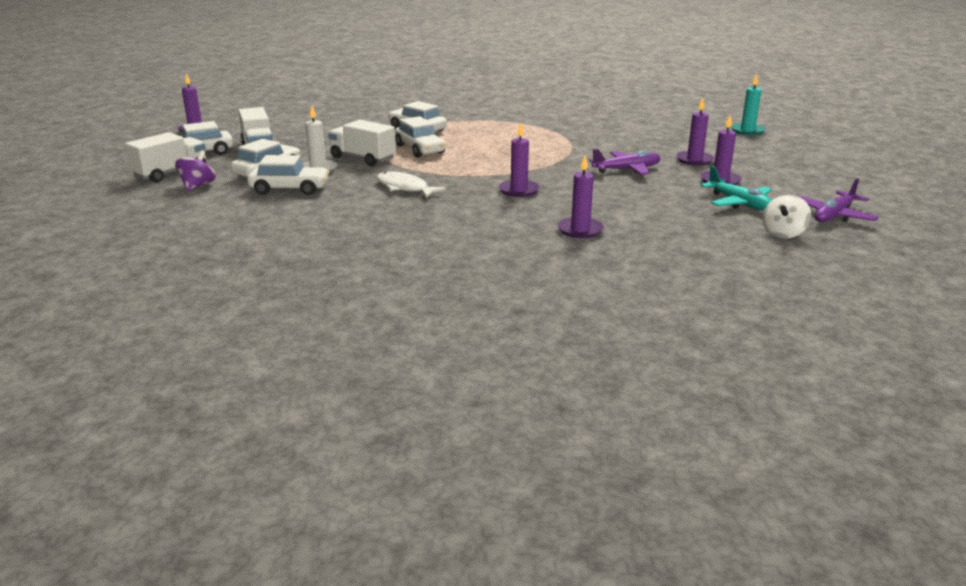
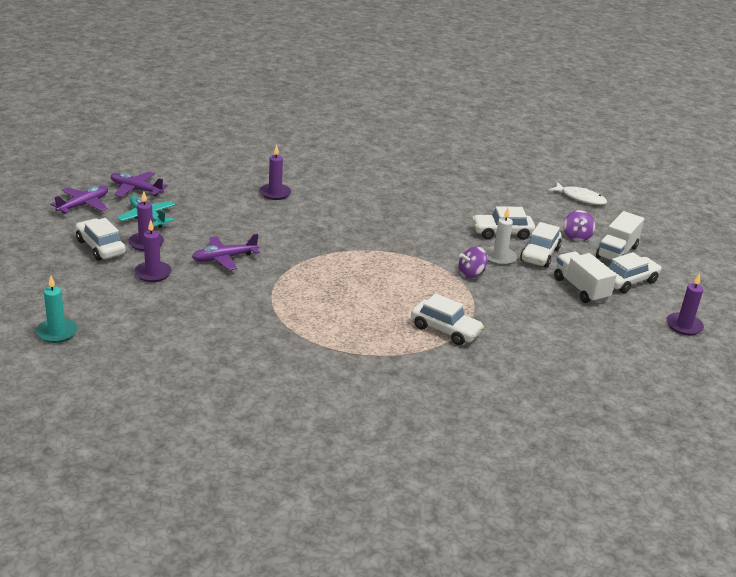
camera: 170 degrees right, 5 degrees up
(363, 158) = (471, 274): white truck -> purple spinning top
(404, 188) = (413, 234): white fish -> white fish (580, 198)
(420, 149) = (424, 290): white car -> white car (100, 247)
(519, 190) = (320, 231): purple candle -> none
(783, 233) = (136, 189): white spinning top -> purple plane

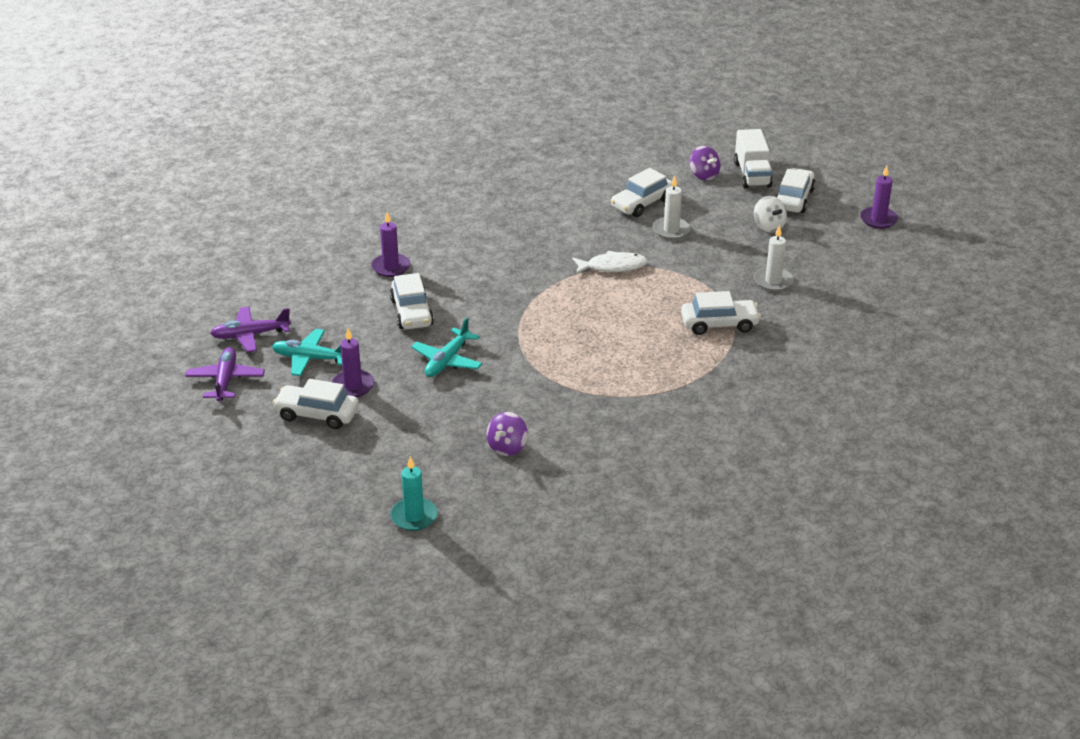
camera: 35 degrees left, 5 degrees up
(153, 273) = (407, 412): purple candle -> none
(224, 258) = (447, 361): purple plane -> turquoise plane
(471, 274) = (670, 259): purple spinning top -> purple spinning top (507, 447)
(531, 324) = (773, 281): none -> white candle
(540, 255) = (698, 210): white car -> white car (412, 312)
(580, 198) = (658, 132): white fish -> white fish (613, 267)
(581, 289) = (768, 226): white truck -> white spinning top

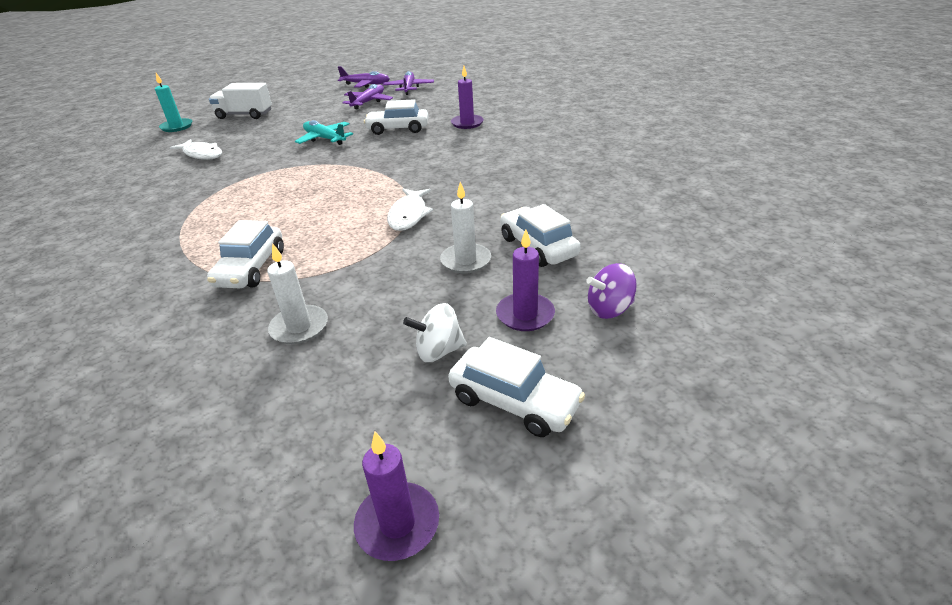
camera: 105 degrees right, 0 degrees up
(310, 358) = (368, 102): turquoise plane -> purple plane
(317, 414) = (307, 104): white car -> none
(353, 386) = (326, 112): purple candle -> purple candle (525, 314)
(507, 447) = (202, 154): purple spinning top -> white fish
(752, 174) = (608, 364): white truck -> white truck (245, 115)

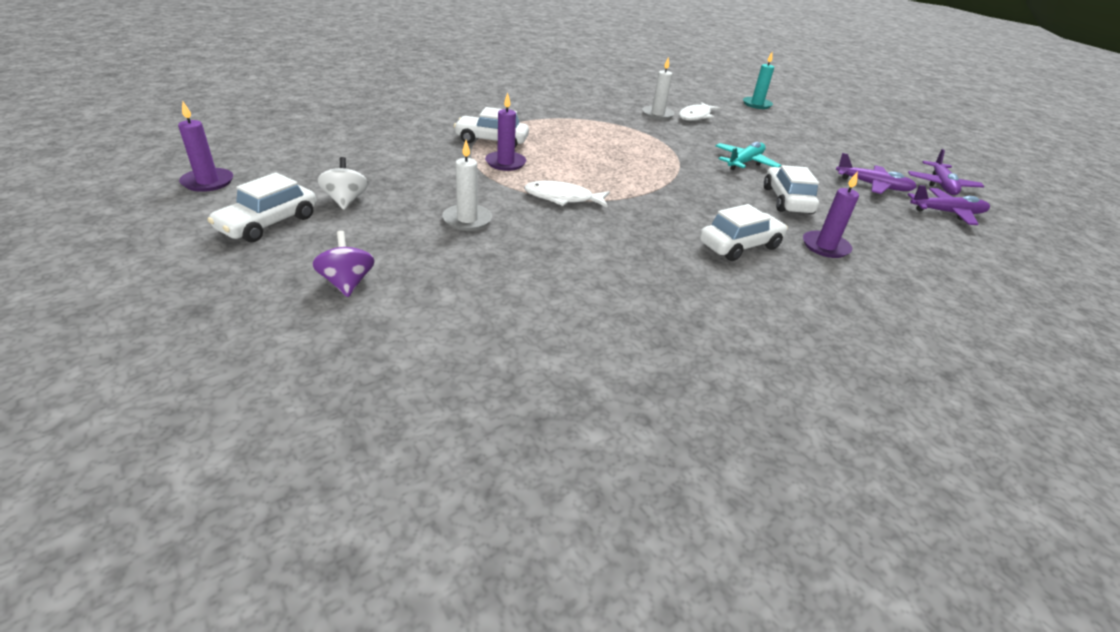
camera: 85 degrees right, 0 degrees up
(245, 115) = (798, 127): white truck -> none
(299, 327) = (407, 157): white candle -> white candle (657, 114)
(525, 314) = (367, 239): purple candle -> purple candle (505, 163)
(538, 247) = (478, 259): white car -> white car (739, 245)

